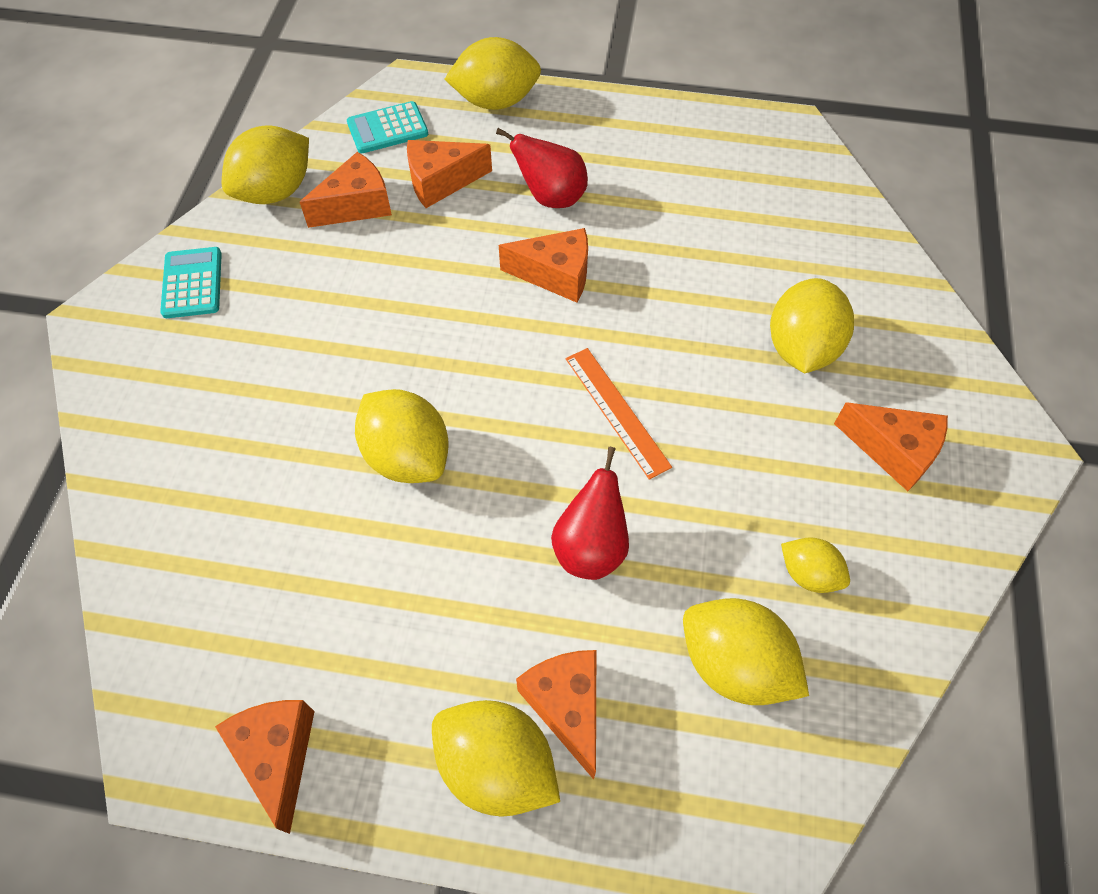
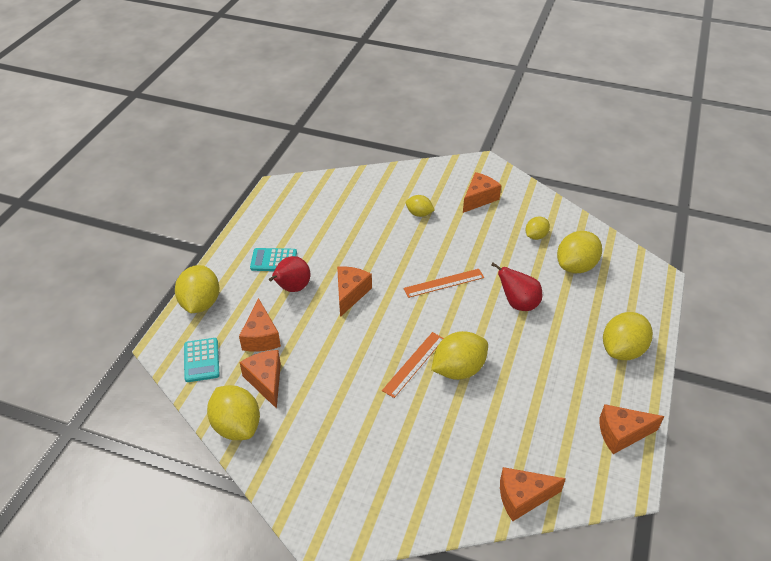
camera: 80 degrees left, 15 degrees down
(192, 283) = (306, 476): turquoise calculator -> turquoise calculator (274, 260)
(411, 387) = (414, 364): none -> orange ruler
(567, 706) = (595, 322): orange cheese -> orange cheese (523, 497)
(801, 348) = (419, 214): yellow lemon -> yellow lemon, size x0.57

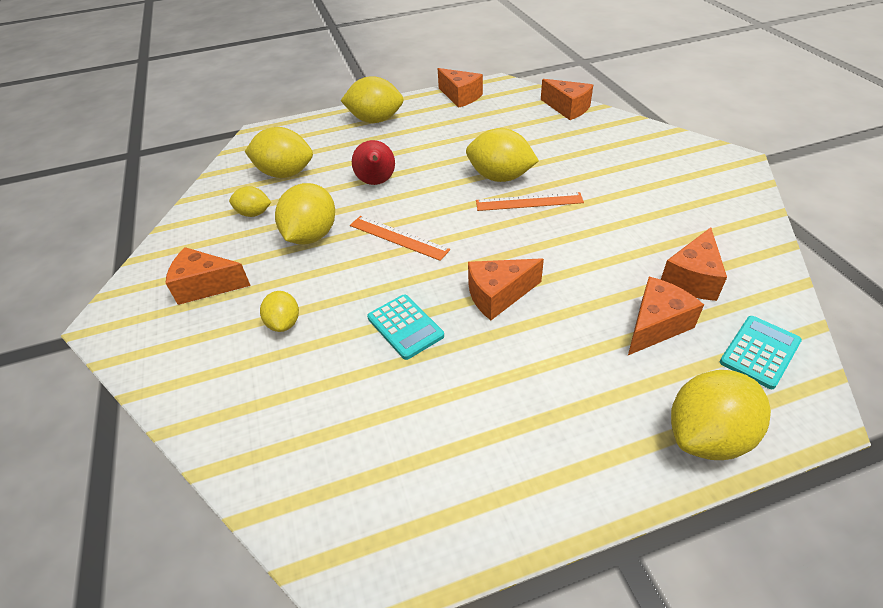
camera: 125 degrees left, 0 degrees up
(237, 426) = (759, 262): yellow lemon -> yellow lemon (311, 236)
(274, 260) = (534, 416): turquoise calculator -> turquoise calculator (405, 327)
(292, 288) = (555, 354): red pear -> none

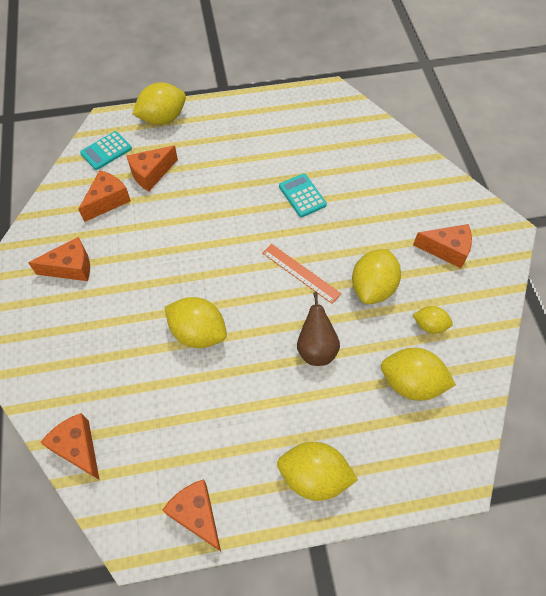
camera: 175 degrees left, 15 degrees up
(284, 323) = (382, 210): yellow lemon -> none
(376, 182) = (316, 349): red pear -> brown pear
(498, 295) = (238, 208): orange cheese -> orange cheese (71, 267)
(529, 201) = (184, 294): orange ruler -> none

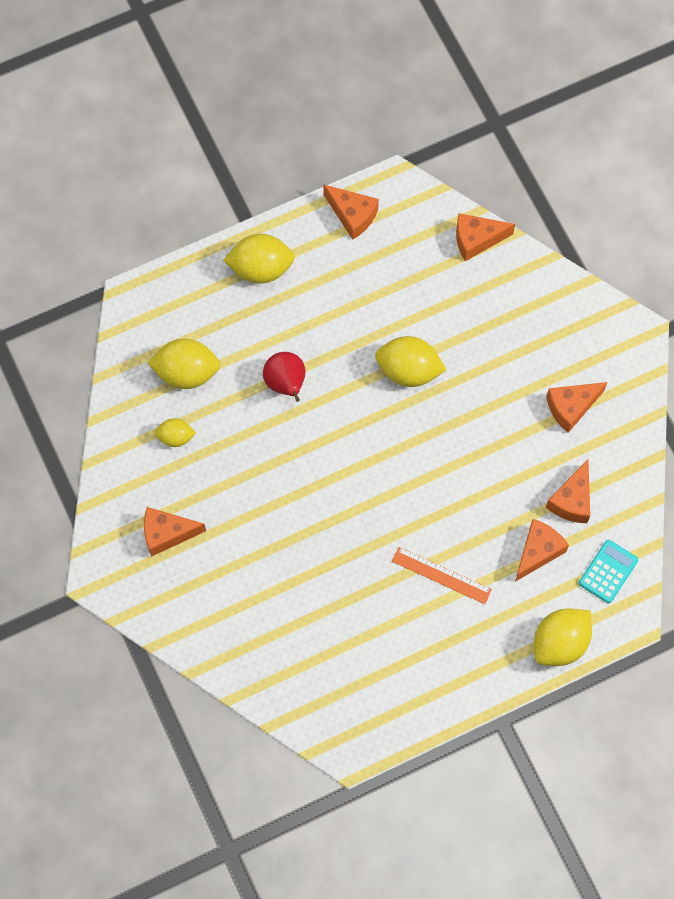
camera: 165 degrees right, 10 degrees up
(78, 448) = (476, 240): orange cheese -> orange cheese turned 135 degrees clockwise
(300, 273) = (322, 463): orange ruler -> orange ruler (441, 575)
(302, 196) = (347, 566): turquoise calculator -> none
(316, 349) = (286, 384): brown pear -> red pear
(373, 287) = (241, 466): yellow lemon -> none

